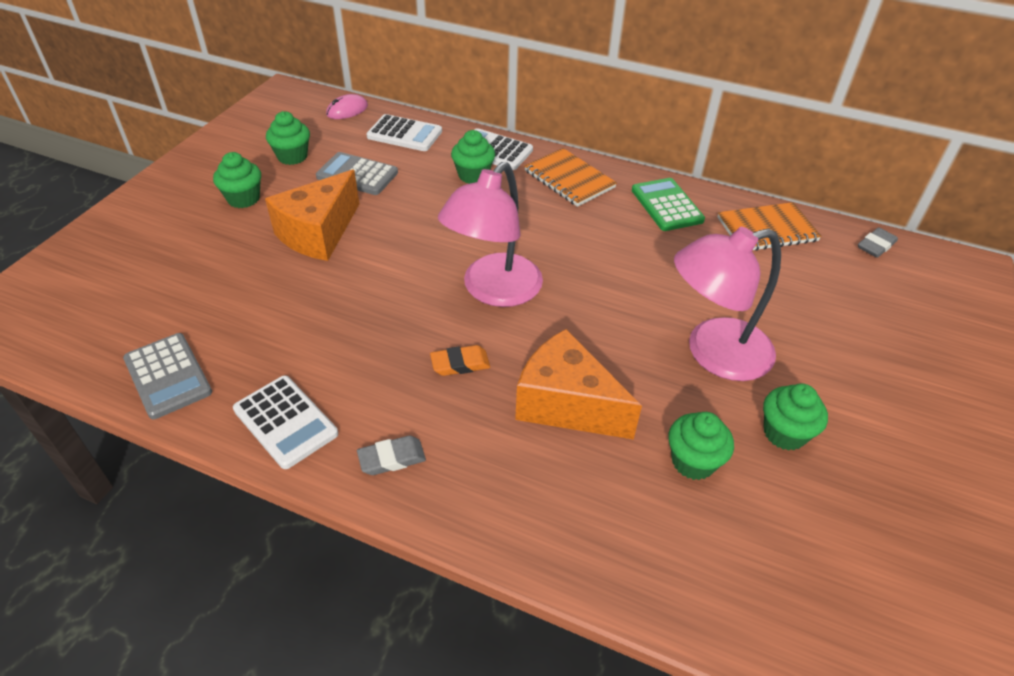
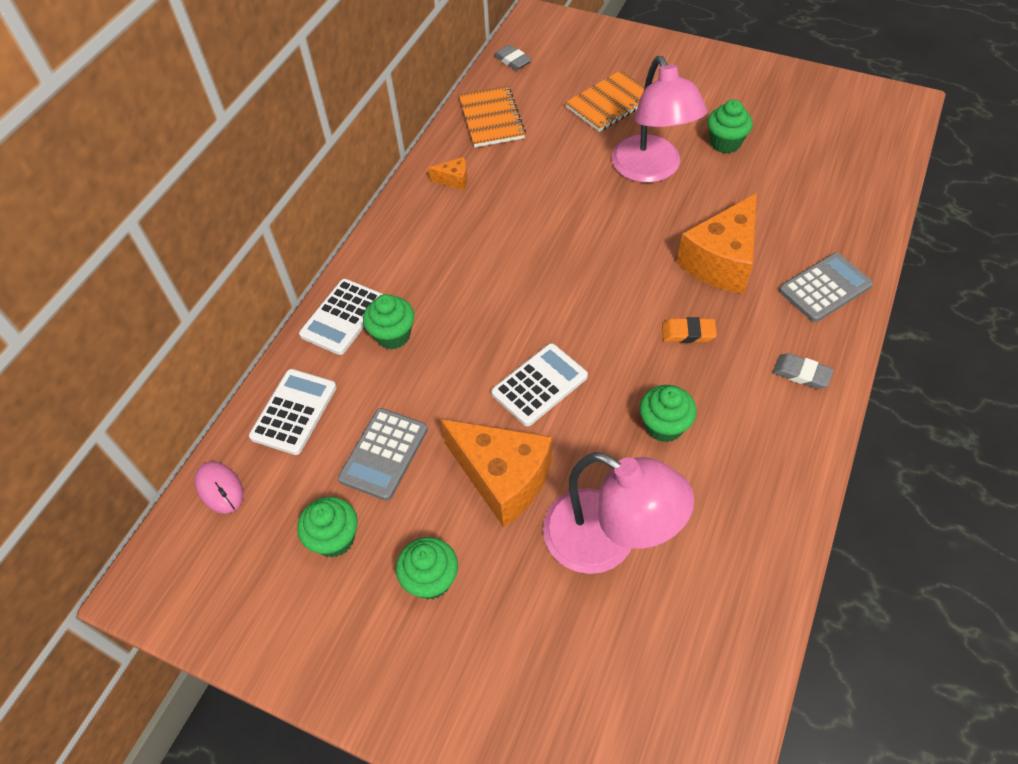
camera: 85 degrees left, 10 degrees up
(168, 376) = (744, 580): grey calculator -> grey calculator (825, 288)
(285, 422) = (780, 459): white calculator -> white calculator (539, 385)
(392, 458) = (801, 373): grey eraser -> grey eraser turned 45 degrees counterclockwise
(460, 364) = (688, 333): orange eraser -> orange eraser turned 75 degrees counterclockwise
(493, 291) = (589, 311): pink lamp -> pink lamp (607, 541)
(569, 179) = (405, 251): orange notebook -> orange notebook (610, 103)
(666, 205) = (454, 180): green calculator -> orange cheese
(693, 461) = (761, 192): green cupcake -> green cupcake (664, 426)

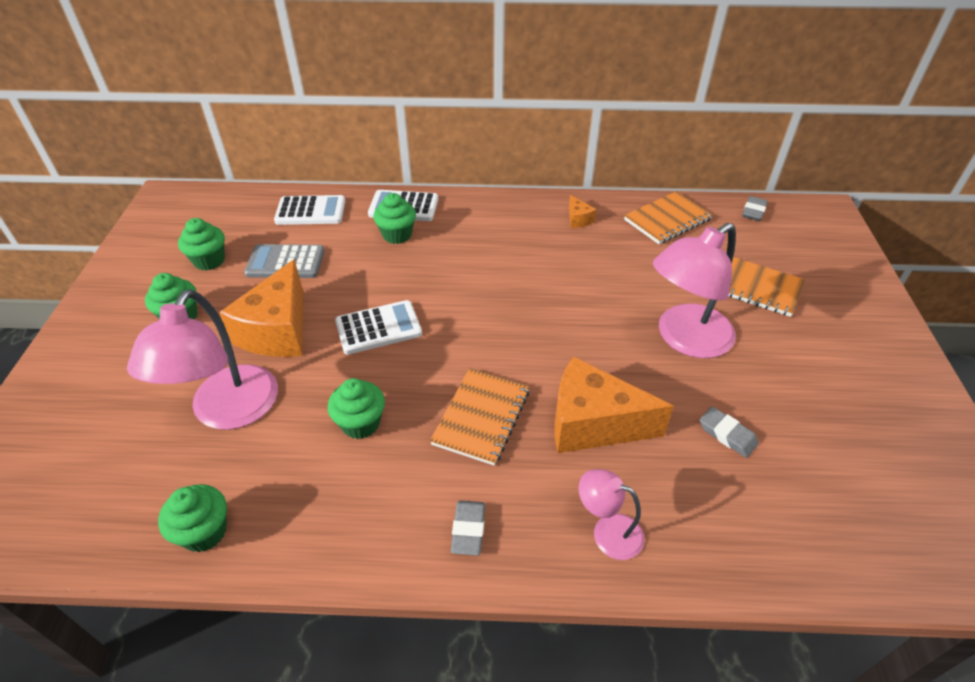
camera: 65 degrees right, 10 degrees down
(220, 488) = (241, 201): pink mouse -> none
(539, 385) = (378, 328): white calculator -> white calculator turned 45 degrees counterclockwise
(688, 333) = (481, 417): orange eraser -> orange notebook
(725, 143) = (773, 390): green cupcake -> green cupcake (204, 532)
(758, 187) = (727, 434): none -> grey eraser
(825, 288) = (607, 531): grey calculator -> pink lamp

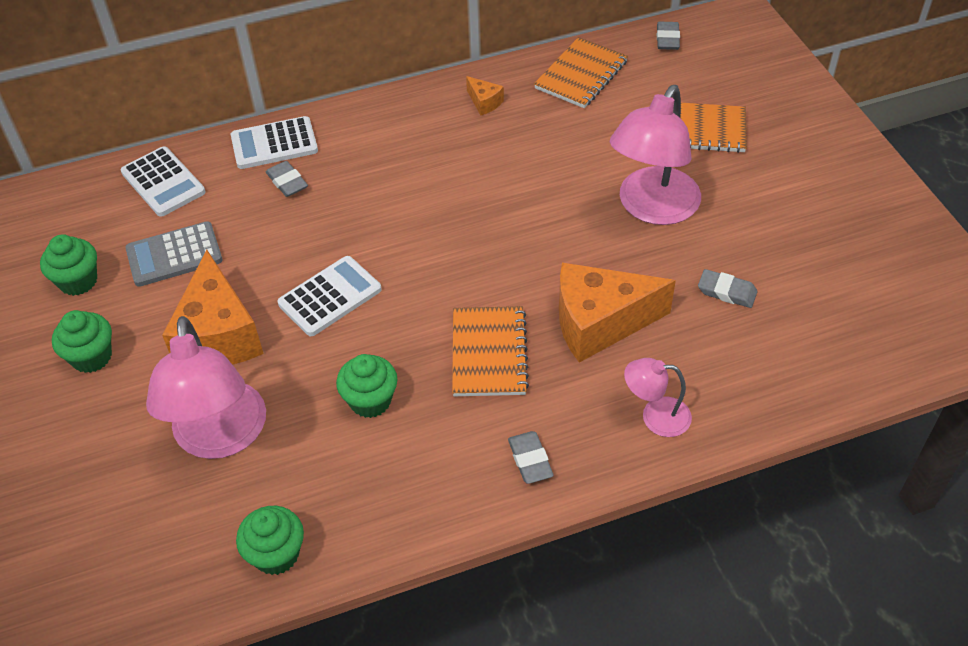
camera: 20 degrees left, 5 degrees up
(310, 211) = (163, 182): white calculator -> white calculator turned 75 degrees clockwise
(397, 235) = (287, 182): green cupcake -> grey eraser

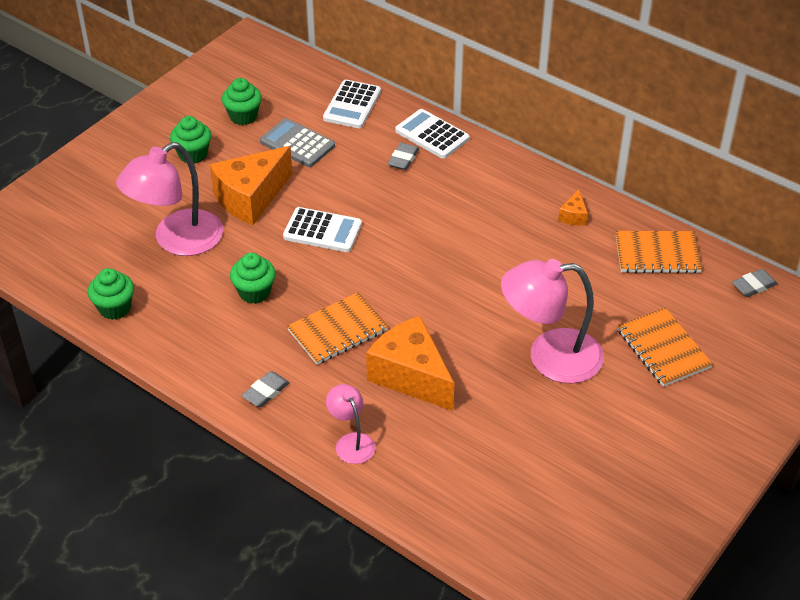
camera: 55 degrees right, 5 degrees down
(726, 292) = (501, 435): grey eraser -> none

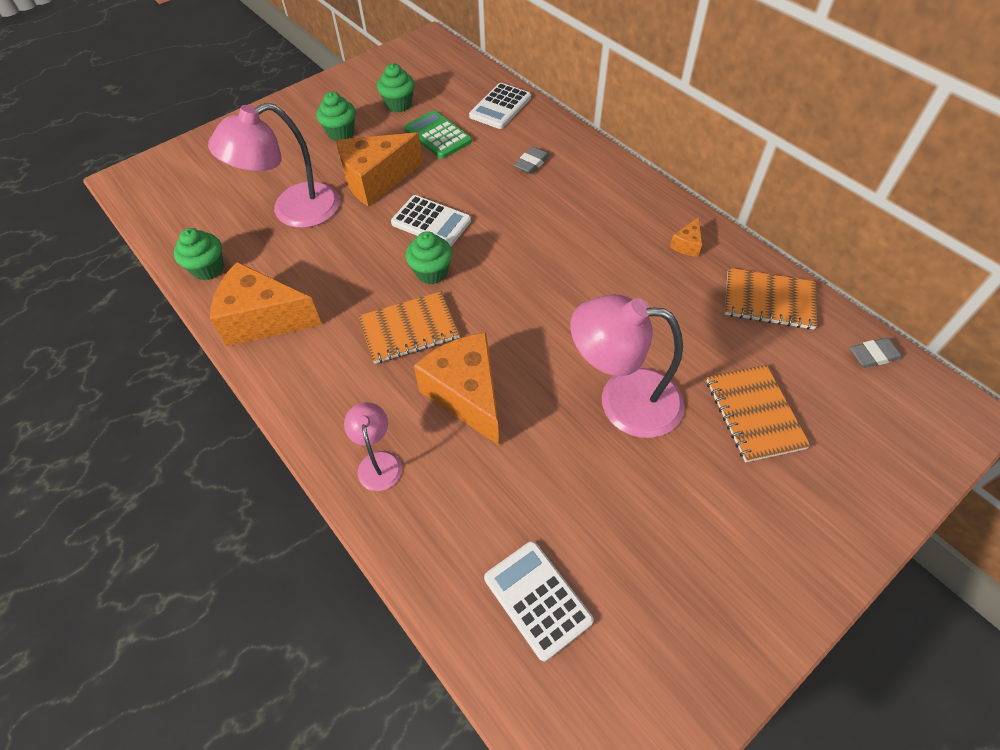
camera: 15 degrees right, 10 degrees up
(193, 344) = (263, 319): none -> orange cheese
(254, 292) = (343, 274): green cupcake -> green cupcake (431, 272)
(266, 392) = (313, 385): grey eraser -> none
(297, 144) = (438, 135): grey calculator -> green calculator
(432, 135) = (566, 144): white calculator -> white calculator (537, 599)

